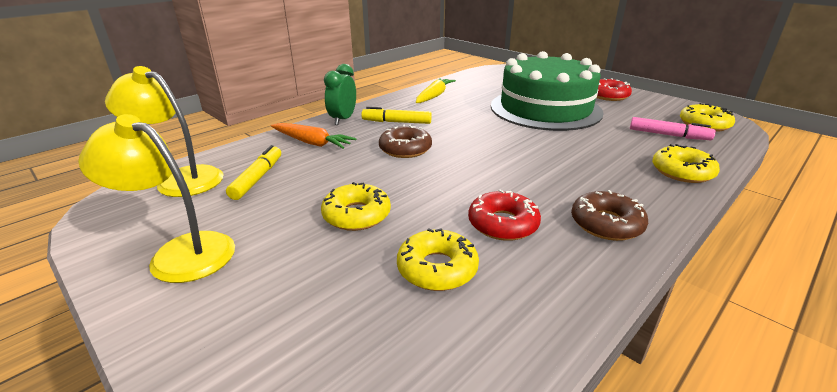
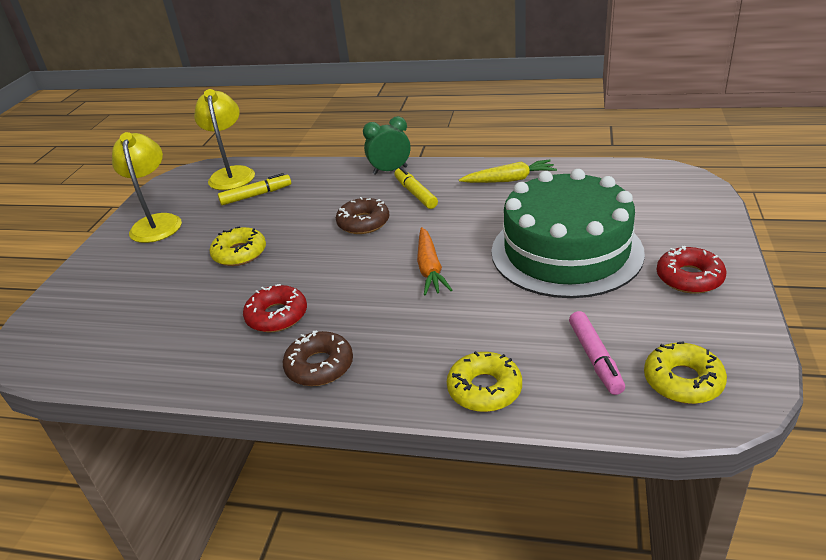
camera: 60 degrees right, 5 degrees up
(312, 143) = (330, 183): orange carrot -> orange carrot (430, 268)
(437, 268) = (199, 311): yellow donut -> none

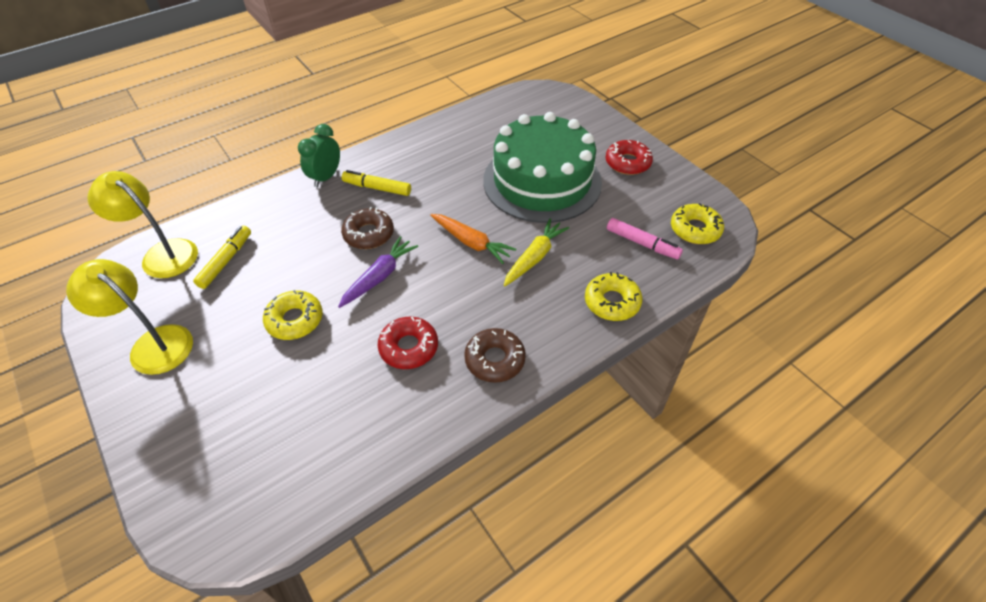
camera: 50 degrees left, 15 degrees up
(328, 256) = (379, 277): none -> purple carrot
(509, 180) = (435, 143): yellow carrot -> yellow carrot (535, 257)

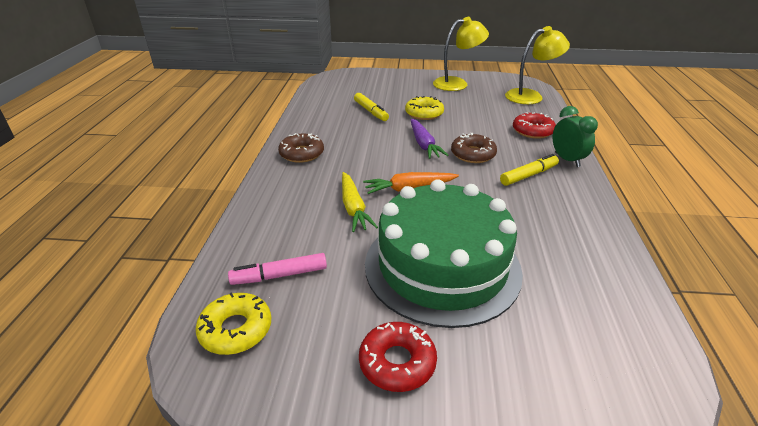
camera: 130 degrees right, 15 degrees down
(226, 261) = (502, 108): yellow marker -> yellow marker (370, 111)
(409, 347) = (354, 134): red donut -> red donut (532, 131)
(612, 302) = (261, 218): yellow donut -> none

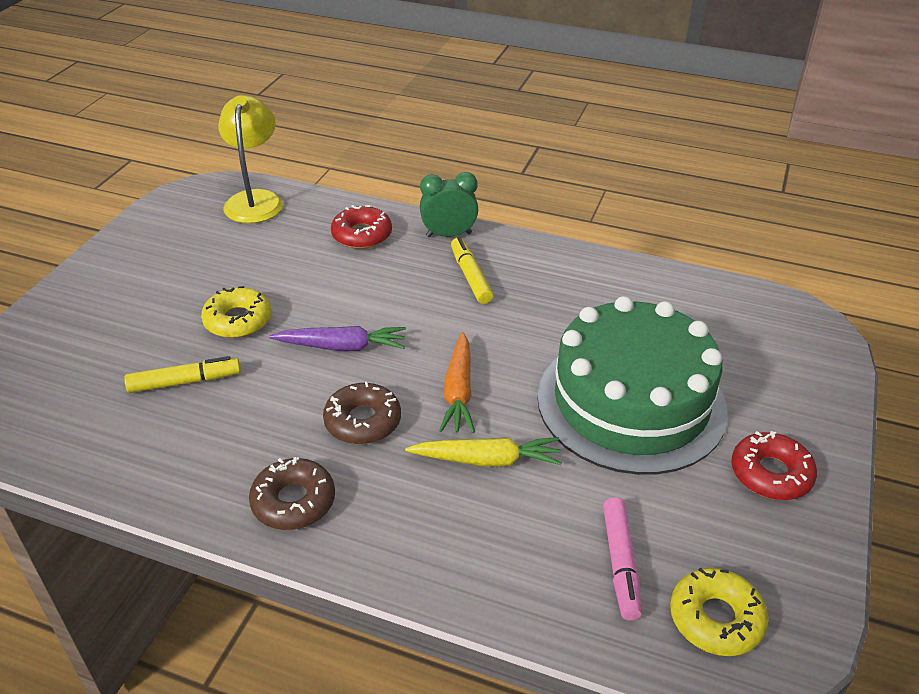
camera: 75 degrees left, 5 degrees up
(457, 83) = (150, 254): yellow lamp -> none
(473, 154) = (396, 307): brown donut -> brown donut (363, 421)

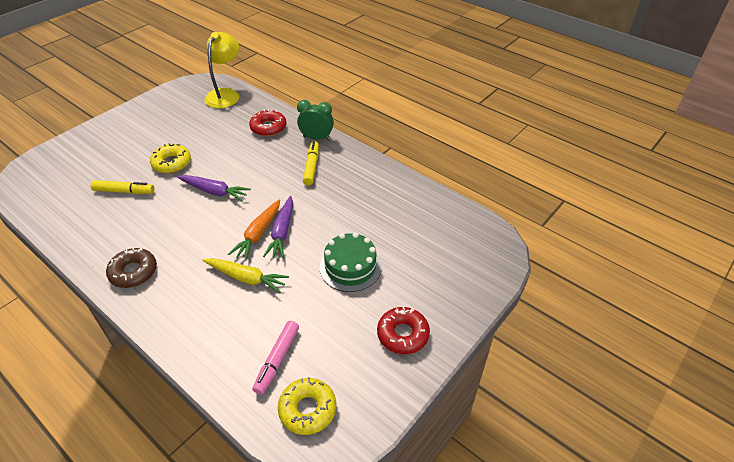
camera: 20 degrees right, 5 degrees up
(363, 421) = (197, 237): brown donut -> none
(494, 380) = (282, 232): none -> purple carrot
(631, 402) = (350, 267): green cake -> green cake, size x0.53

